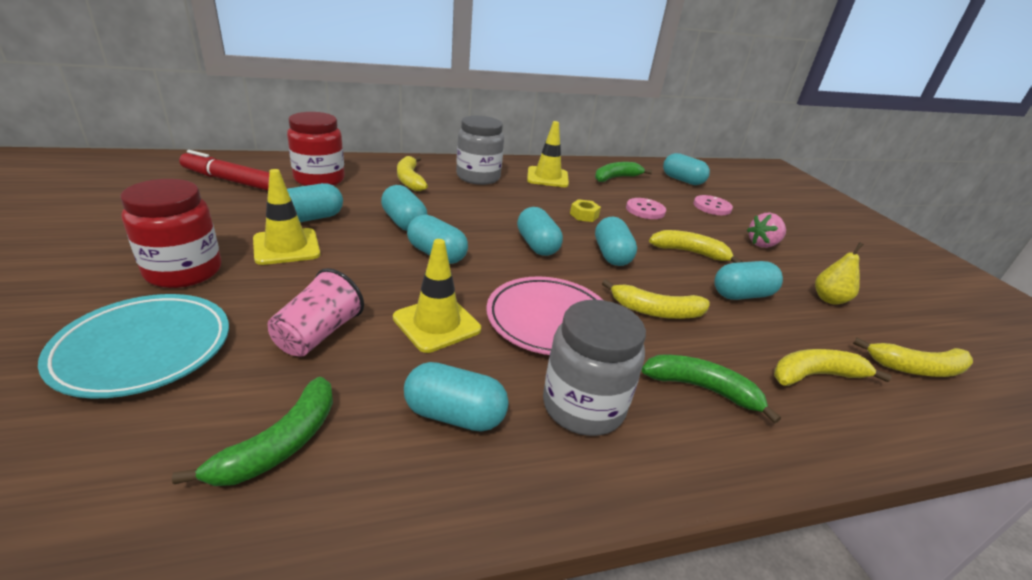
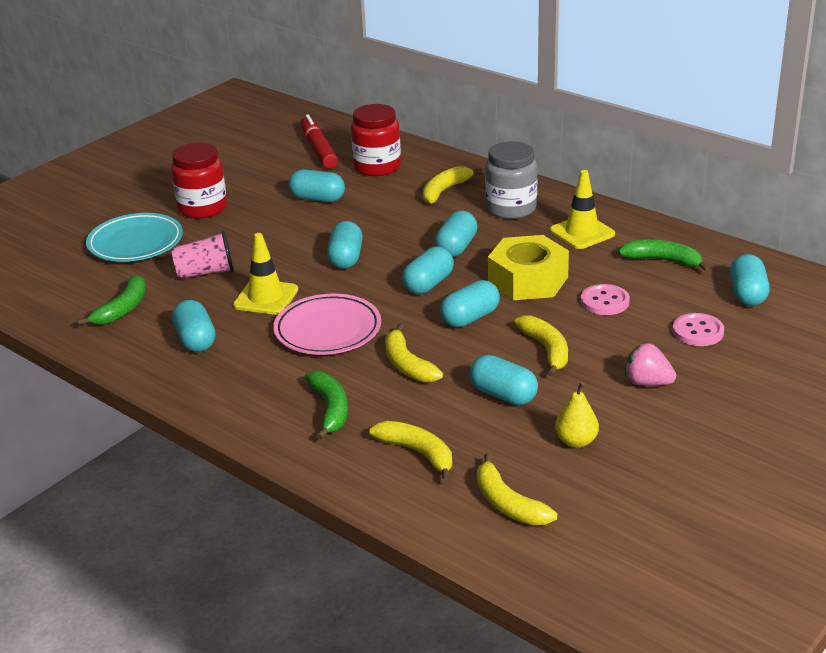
camera: 60 degrees right, 0 degrees up
(280, 444) = (122, 309): green banana -> green banana turned 60 degrees counterclockwise
(286, 247) = (271, 214): yellow traffic cone -> none
(404, 222) = (370, 226): turquoise capsule -> turquoise capsule (456, 247)
(583, 406) = (254, 374): grey jar -> none
(584, 215) = (528, 280): yellow nut -> yellow nut, size x2.41

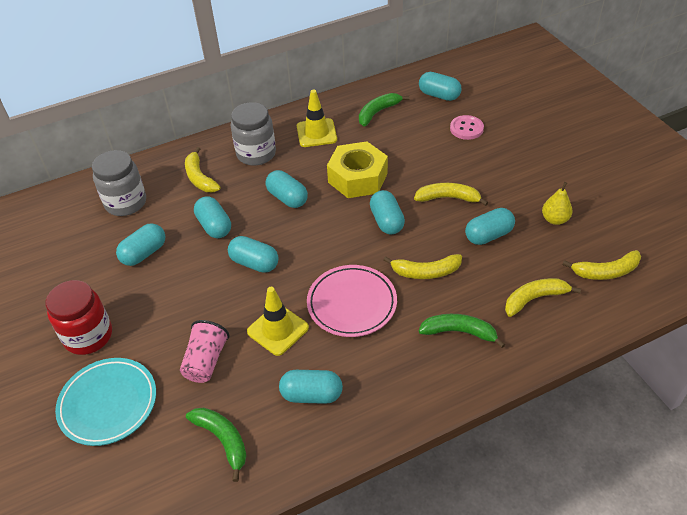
camera: 65 degrees left, 15 degrees up
(318, 149) = (58, 229): red marker -> none
(377, 167) = (126, 203): red jar -> grey jar
(428, 284) = (327, 228): turquoise capsule -> turquoise capsule (214, 226)
(604, 301) = (408, 153): pink button -> none
(647, 382) = (508, 168): pink strawberry -> none

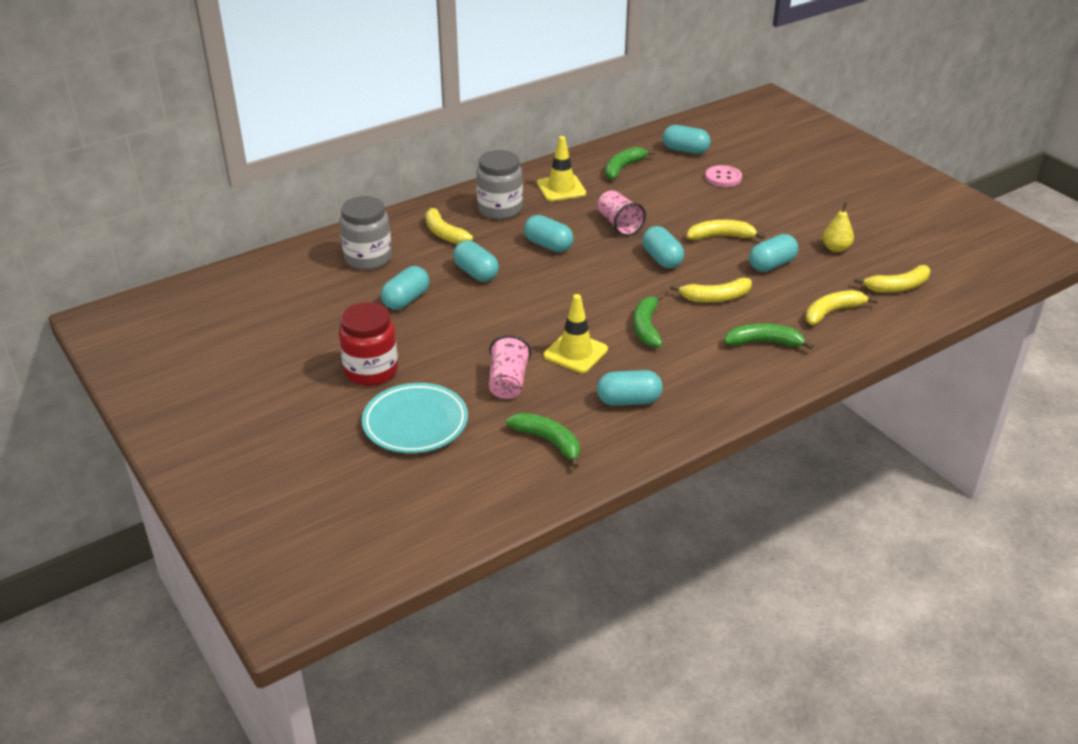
camera: 10 degrees left, 10 degrees down
(254, 263) = (531, 301): turquoise capsule -> none
(352, 303) = (646, 327): pink plate -> green banana
(357, 178) = (619, 224): yellow nut -> pink cup

